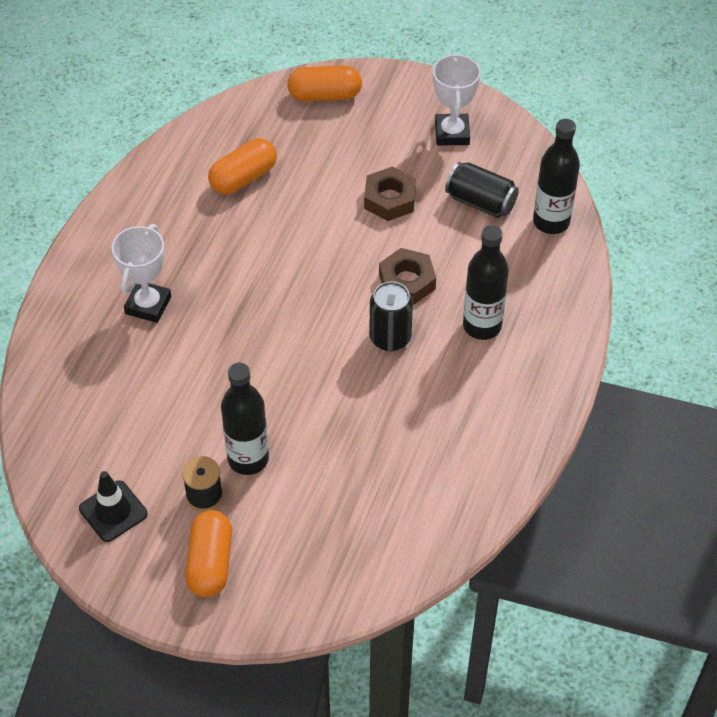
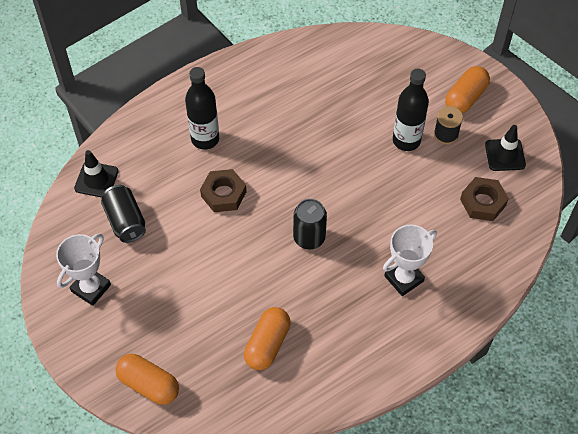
camera: 145 degrees left, 5 degrees up
(243, 178) = (267, 344): orange capsule -> orange capsule turned 60 degrees counterclockwise
(389, 199) = (181, 261): brown nut -> brown nut (483, 202)
(390, 338) = (266, 164): black can -> black can (309, 238)
(551, 222) = (96, 180): black bottle -> black traffic cone

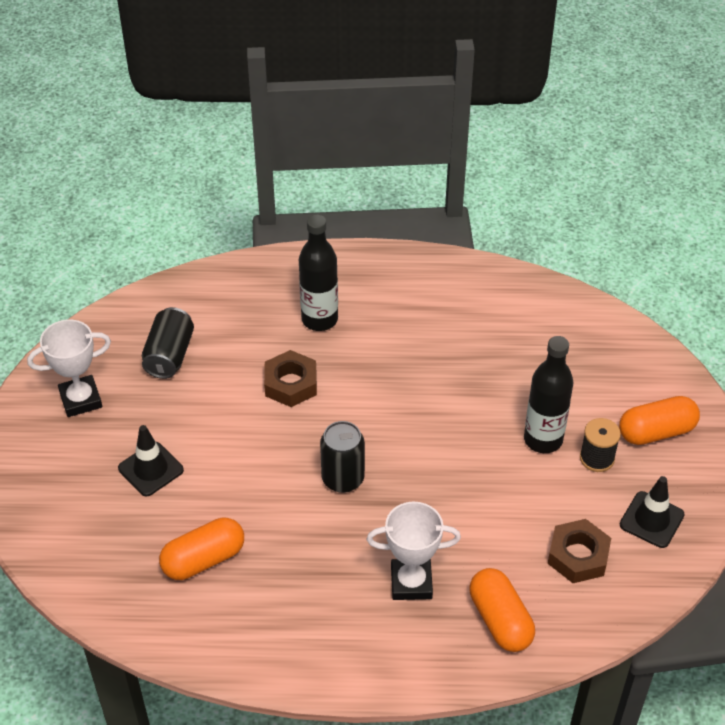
camera: 35 degrees right, 10 degrees down
(96, 180) = (176, 300): black traffic cone -> black traffic cone (151, 469)
(149, 384) = (53, 524): orange capsule -> orange capsule (500, 620)

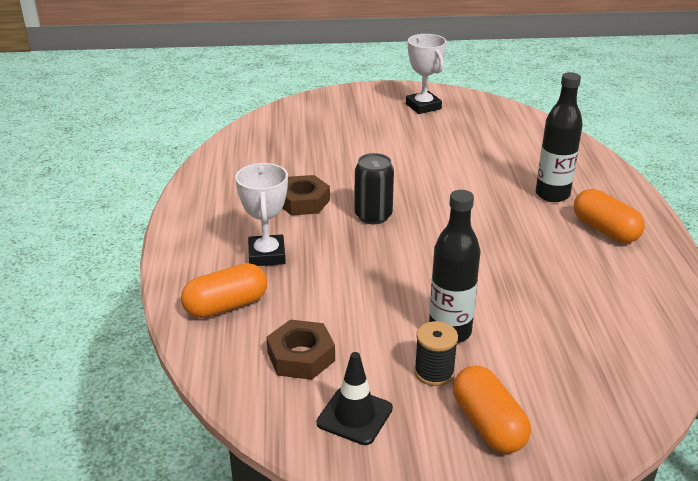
camera: 85 degrees right, 15 degrees down
(151, 469) = (366, 136): black traffic cone -> none
(169, 355) = (479, 133): black can -> none
(203, 559) = (286, 162): orange capsule -> orange capsule (605, 230)
(291, 384) = (470, 185): brown nut -> brown nut (303, 201)

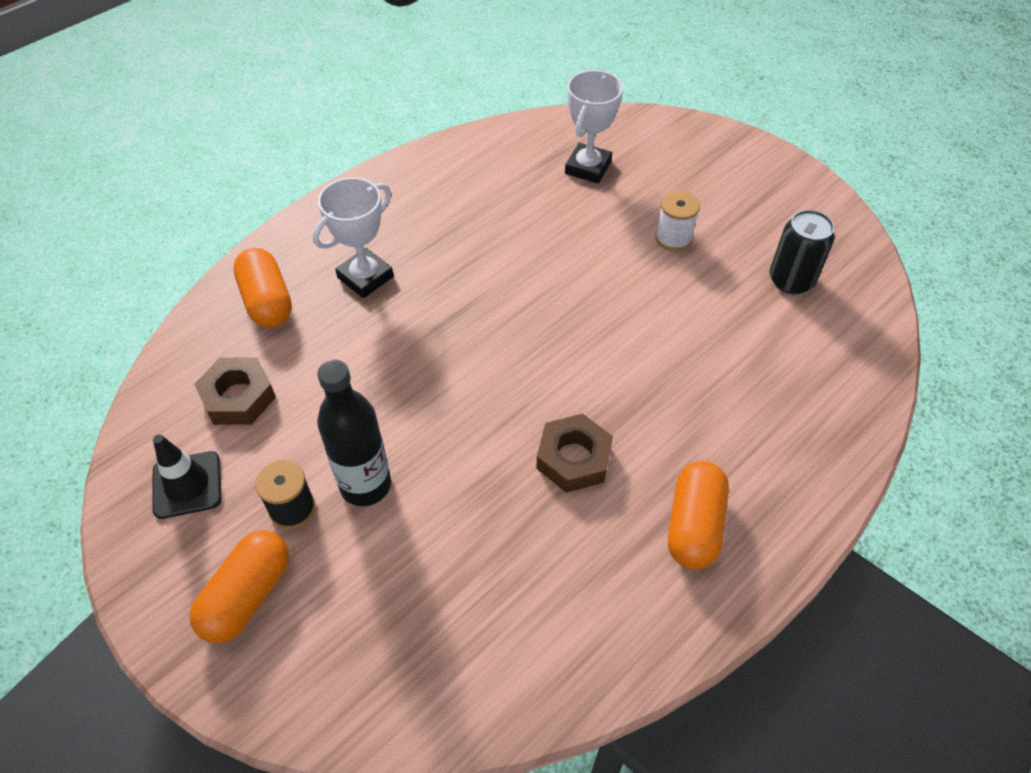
camera: 50 degrees right, 20 degrees up
(226, 306) = (267, 301): orange capsule -> orange capsule turned 45 degrees clockwise
(303, 201) = (478, 244): brown nut -> brown nut (573, 458)
(373, 216) = (507, 309): black can -> black can (791, 280)
(395, 141) = (673, 238): none -> white spool
(423, 106) = (780, 213): white trophy -> white trophy (588, 168)
(552, 194) = (718, 434): black bottle -> none

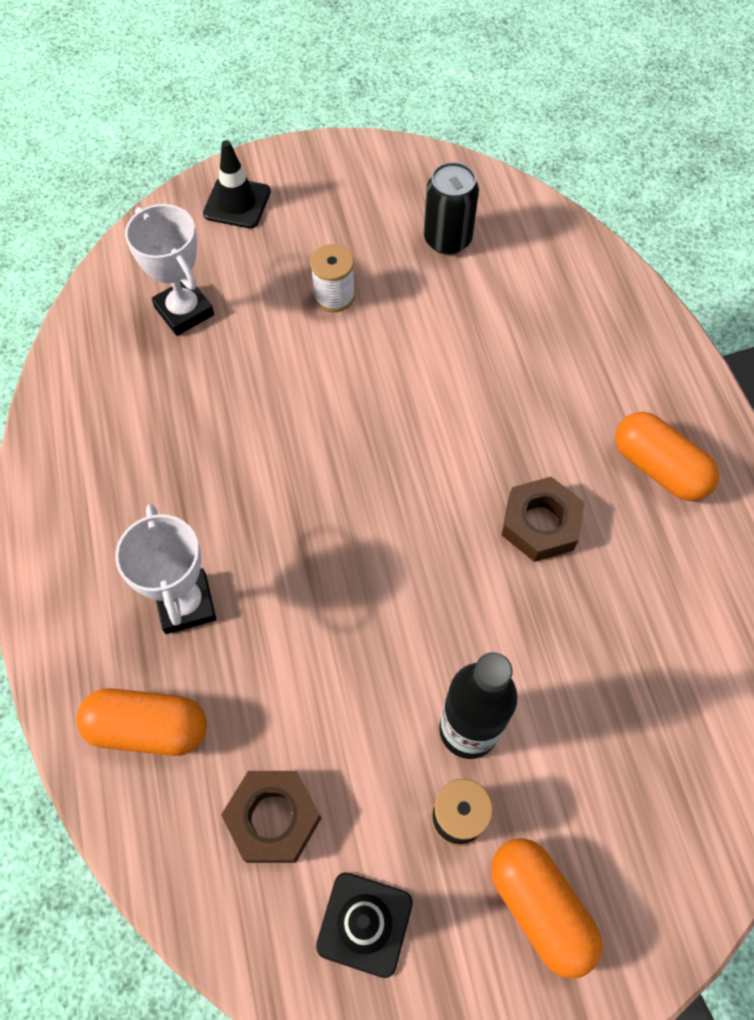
camera: 60 degrees left, 10 degrees up
(703, 149) = (237, 203): none -> black traffic cone

